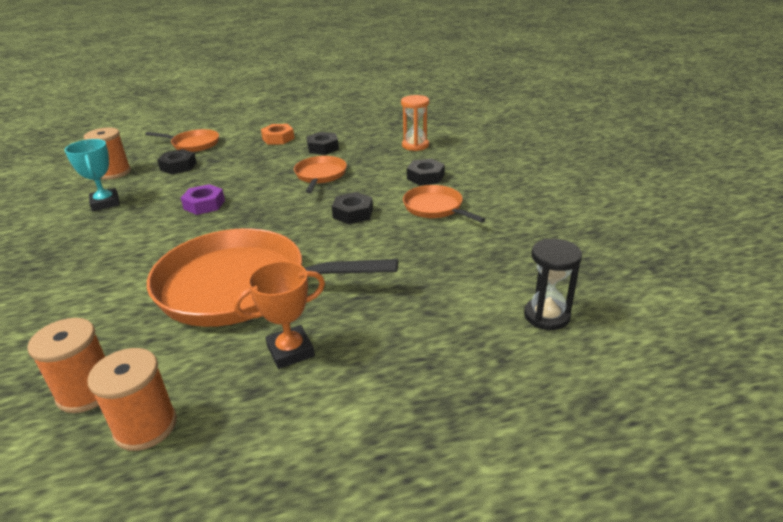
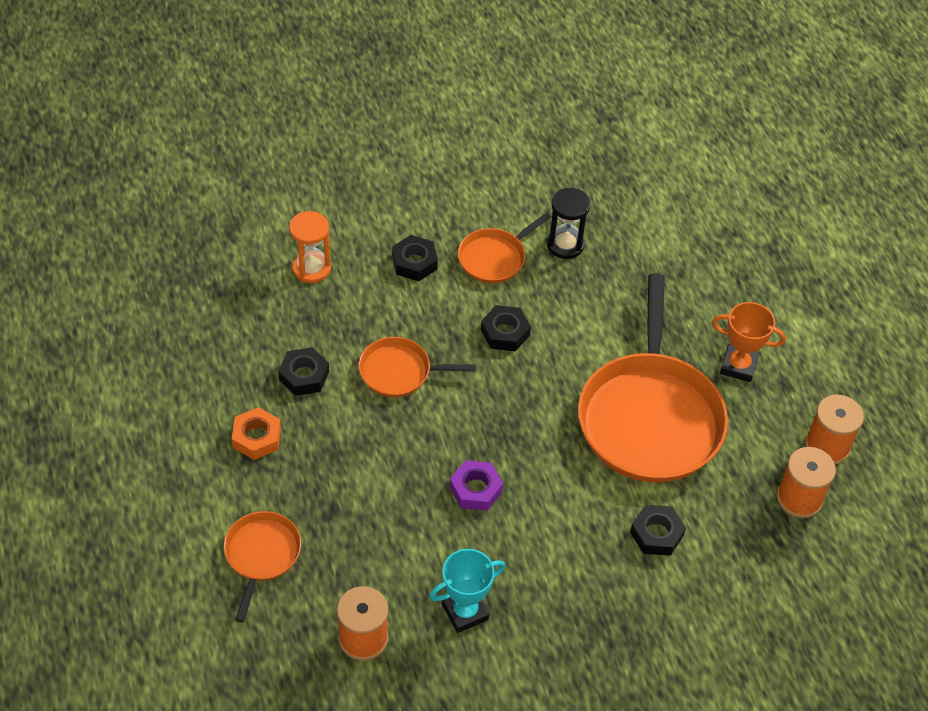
camera: 95 degrees left, 20 degrees up
(178, 166) = (350, 553): black nut -> black nut (656, 534)
(290, 351) = (738, 366): orange trophy -> orange trophy turned 45 degrees counterclockwise
(546, 316) = (681, 199): black hourglass -> black hourglass (565, 245)

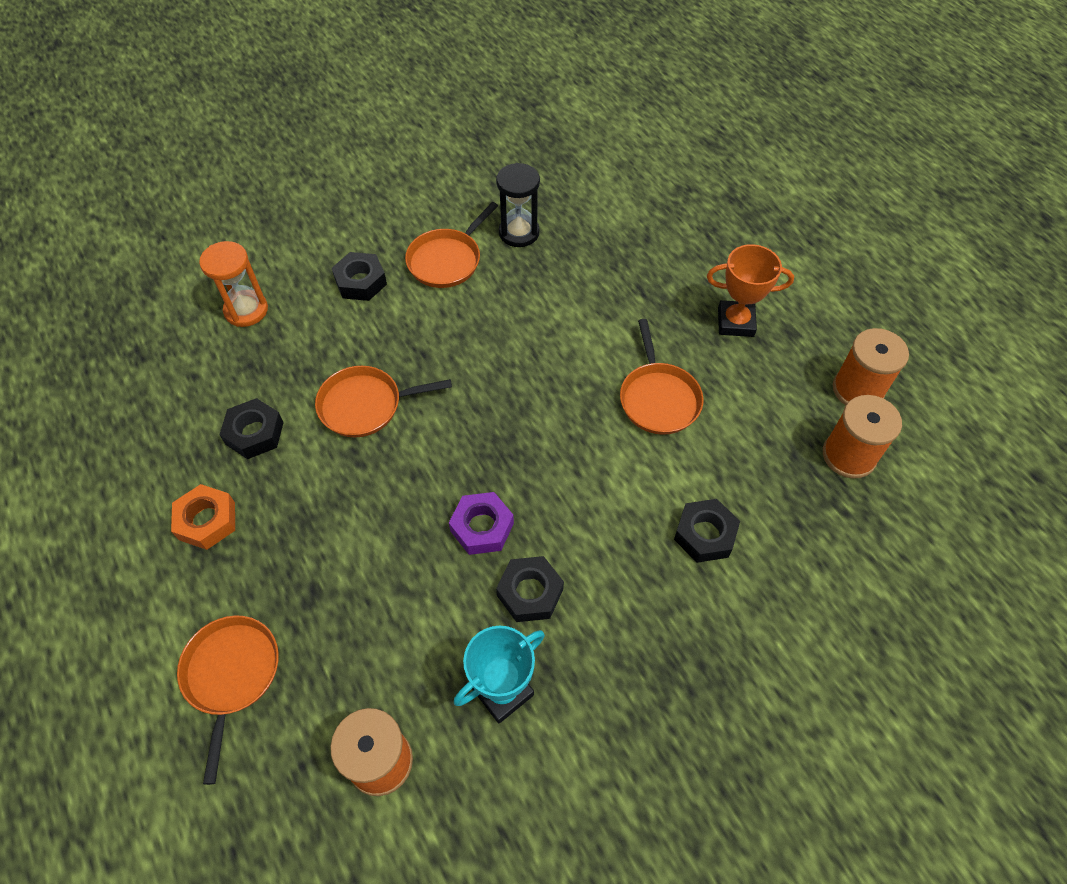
camera: 10 degrees left, 5 degrees up
(505, 332) = (475, 337): black nut -> black nut (530, 592)
(650, 418) = (658, 398): orange pan -> orange pan, size x0.49

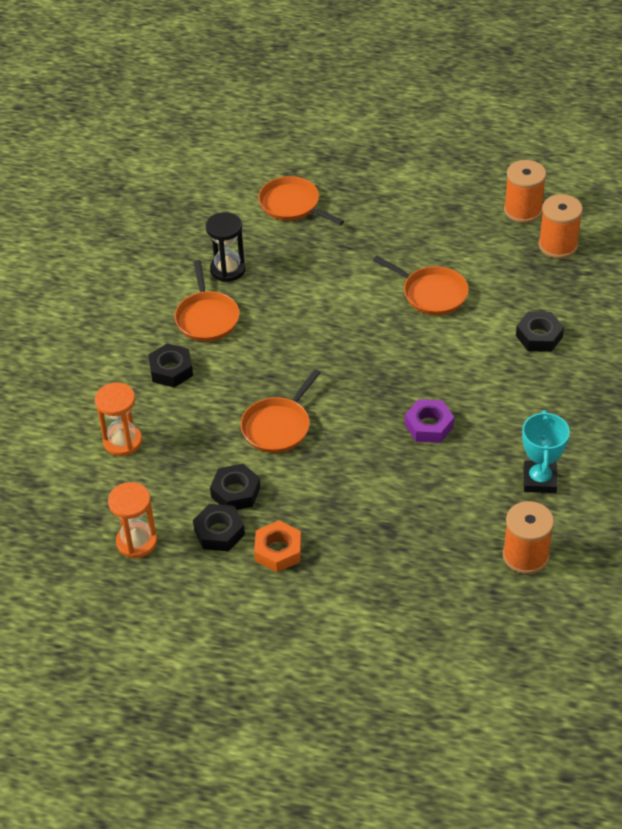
camera: 45 degrees left, 10 degrees down
(134, 405) = (137, 542): none -> orange hourglass
(231, 674) = (402, 594): orange pan -> orange pan (292, 205)
(530, 592) = (493, 431): black nut -> black nut (219, 532)
(735, 322) = (419, 224): orange trophy -> none

